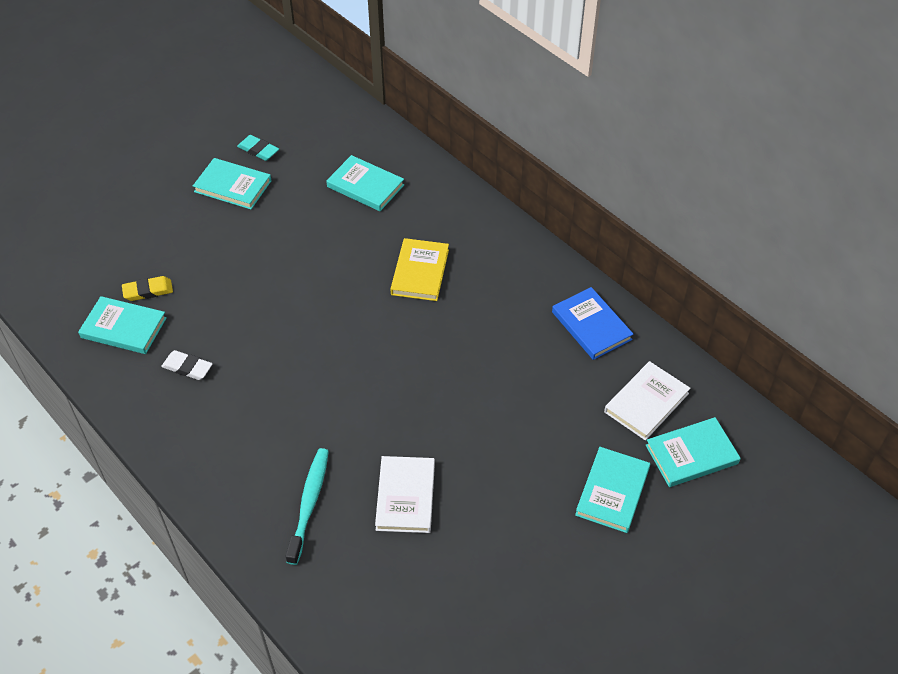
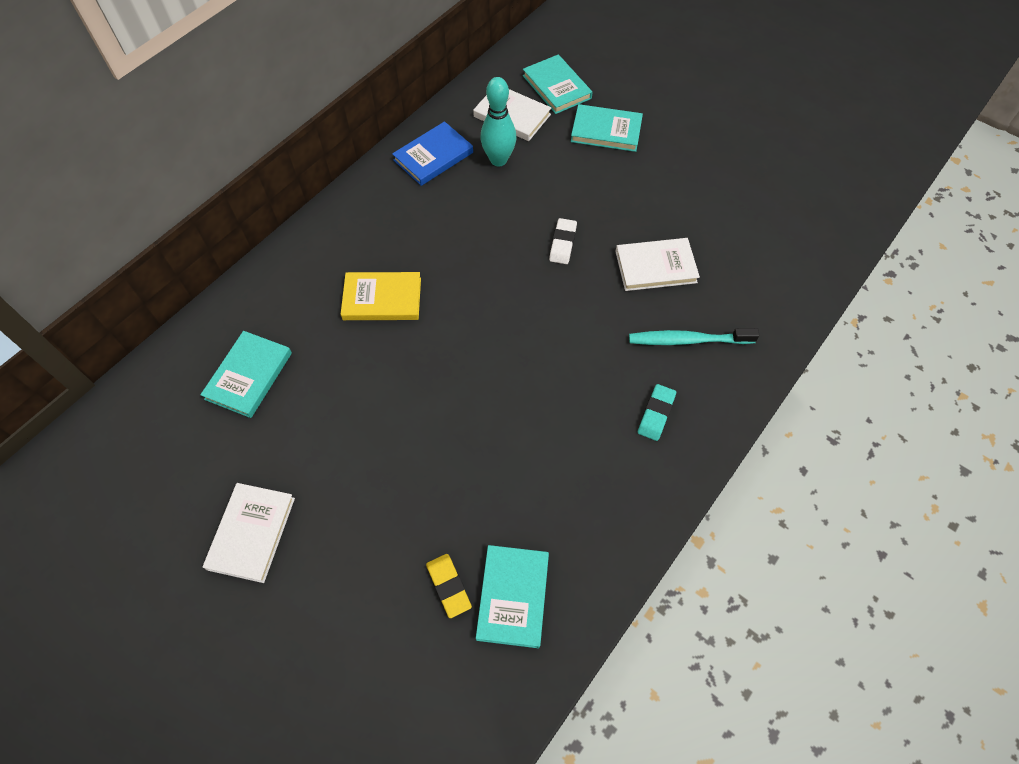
camera: 100 degrees left, 10 degrees up
(187, 367) = (556, 500): white eraser -> white eraser (563, 243)
(233, 186) = (251, 533): turquoise book -> white book
(258, 150) = (179, 519): turquoise eraser -> turquoise eraser (656, 414)
(579, 381) = (498, 160): none -> turquoise bowling pin

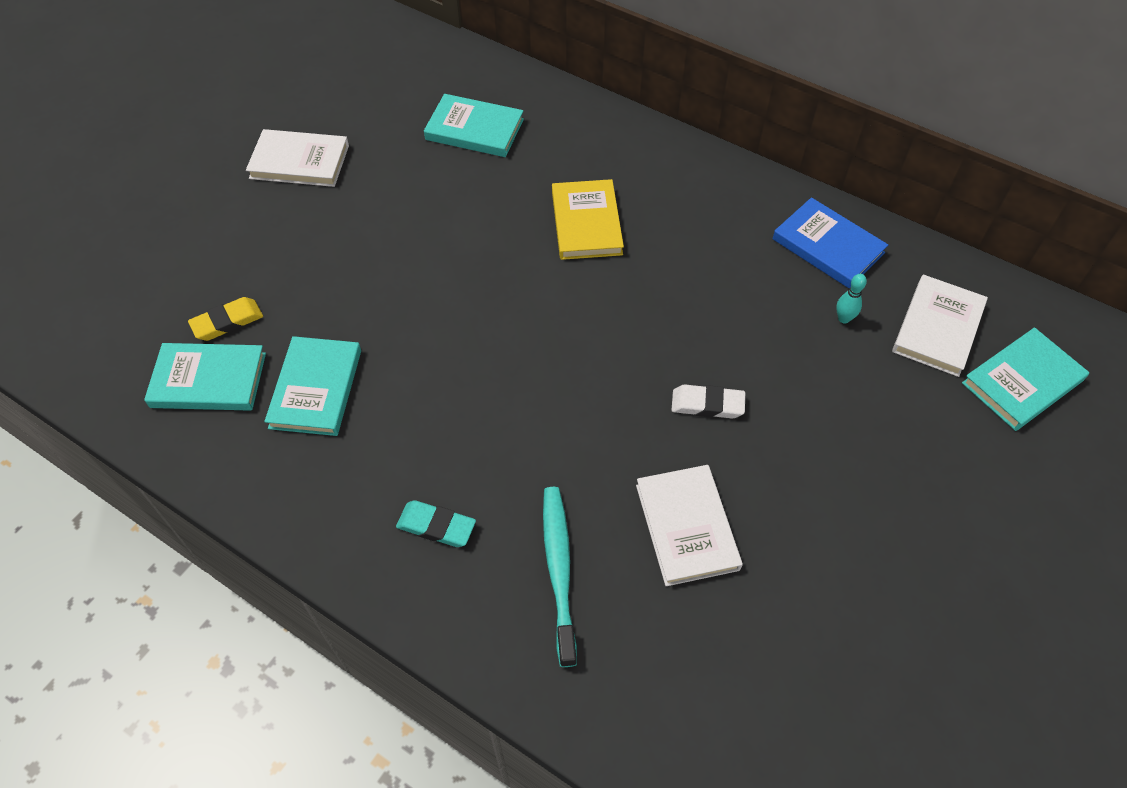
camera: 85 degrees right, 5 degrees down
(498, 160) = (843, 318): turquoise bowling pin -> turquoise bowling pin, size x0.47
(606, 131) = (949, 454): turquoise book -> turquoise book (315, 389)

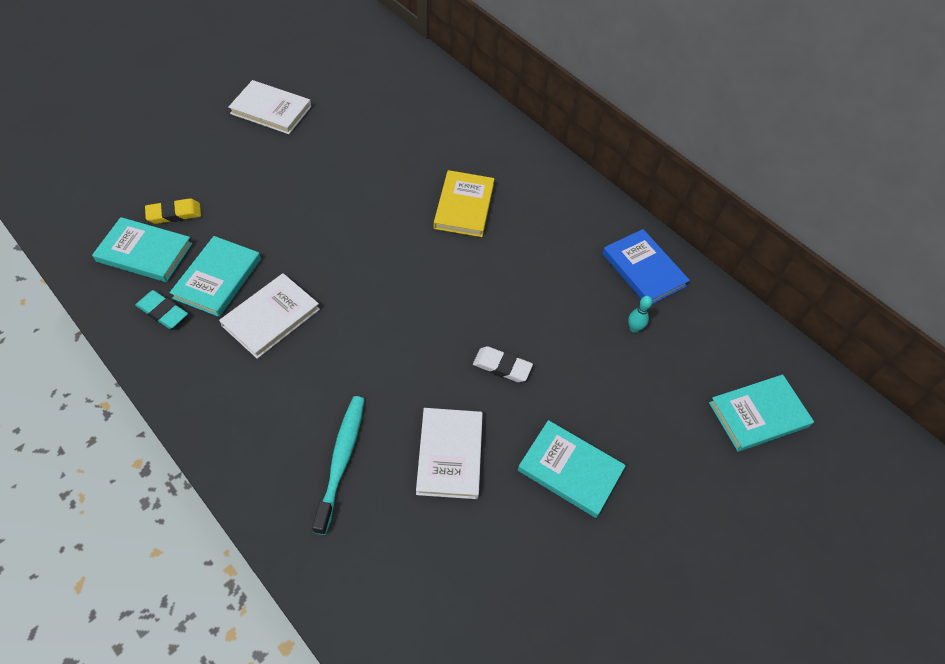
camera: 10 degrees right, 0 degrees up
(436, 526) = (264, 402): turquoise eraser -> turquoise eraser (162, 312)
(474, 129) = (408, 116): turquoise book -> turquoise book (570, 470)
(938, 328) = (706, 355): white book -> white book (271, 317)

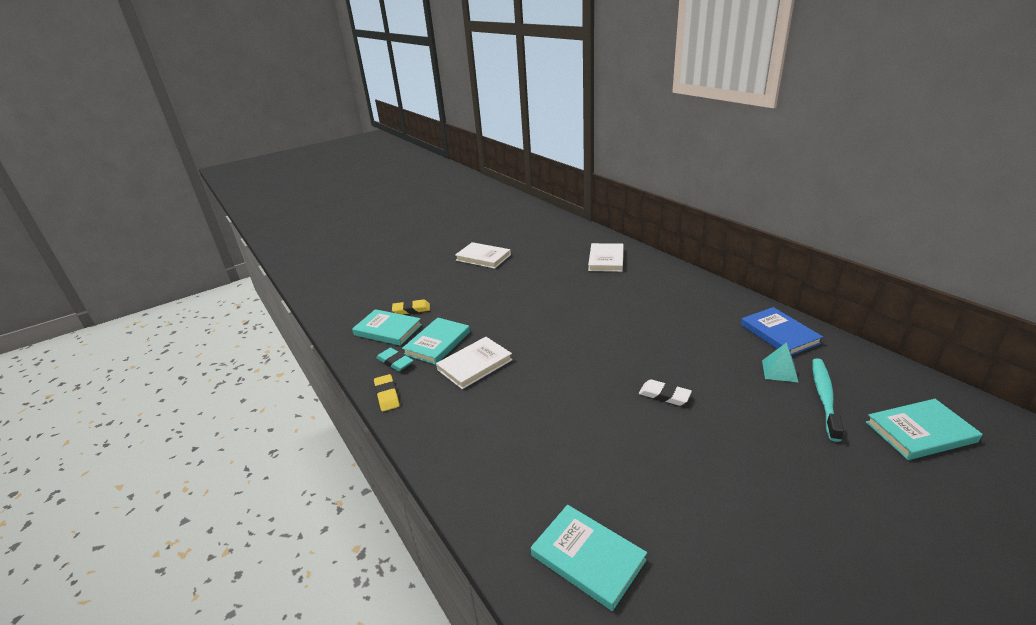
camera: 15 degrees right, 25 degrees down
(159, 369) = (387, 395): none -> yellow eraser
(341, 460) = (527, 457): turquoise toothbrush -> turquoise toothbrush (824, 397)
(449, 454) = (623, 455): white book -> white book (606, 260)
(464, 206) = (623, 301): yellow book -> none
(570, 470) = (738, 470): turquoise book -> turquoise book (588, 557)
(634, 328) = (779, 371): turquoise bowling pin -> turquoise pyramid

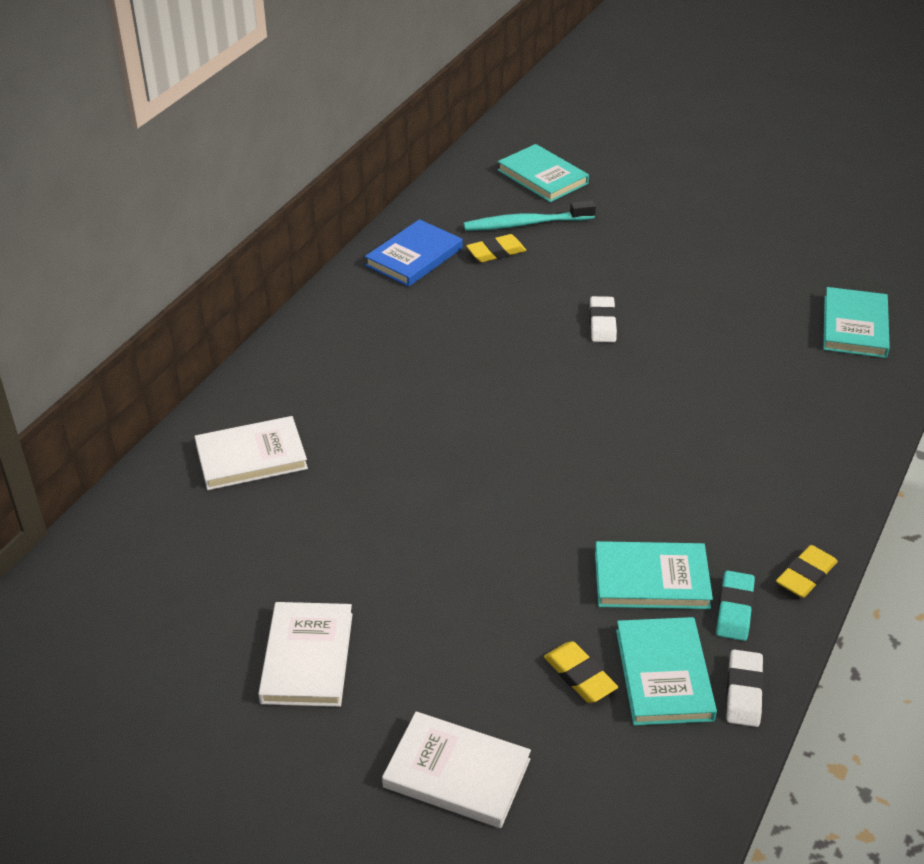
camera: 120 degrees left, 10 degrees up
(355, 348) = (743, 691): none -> white eraser
(475, 365) = (670, 508): white book -> white book (457, 773)
(779, 371) = (496, 252): turquoise pyramid -> yellow eraser

